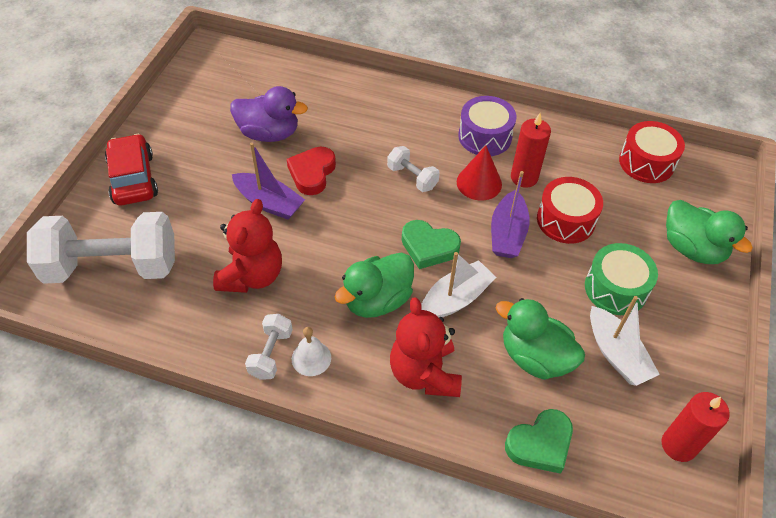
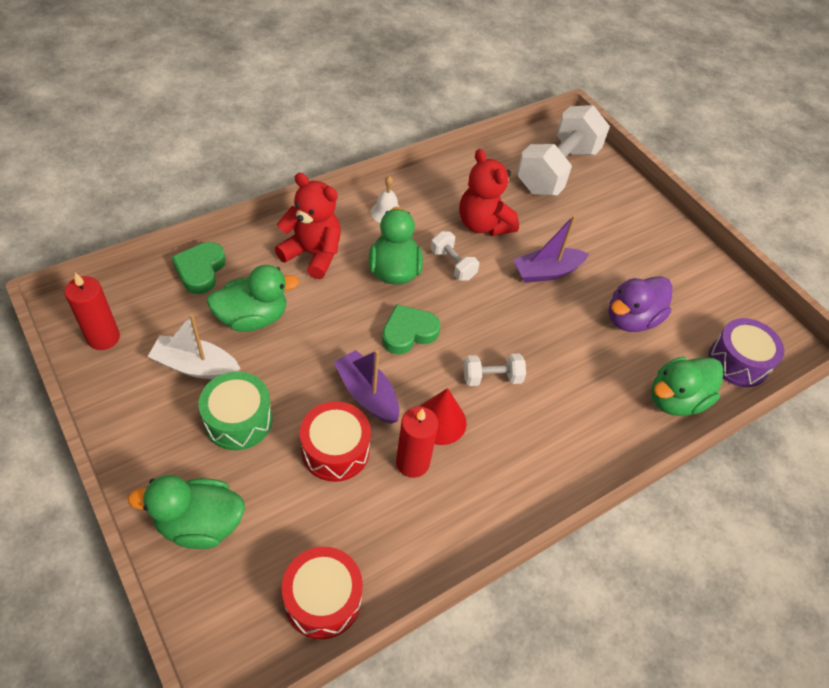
camera: 125 degrees right, 0 degrees up
(133, 178) = (639, 217): red car -> none
(271, 354) = (410, 198): white dumbbell -> white dumbbell (452, 264)
(312, 173) = (557, 316): red heart -> none
(323, 84) = (675, 399): none -> green duck
(455, 299) = (346, 312): white boat -> none
(485, 136) = (492, 476): purple drum -> purple drum (738, 362)

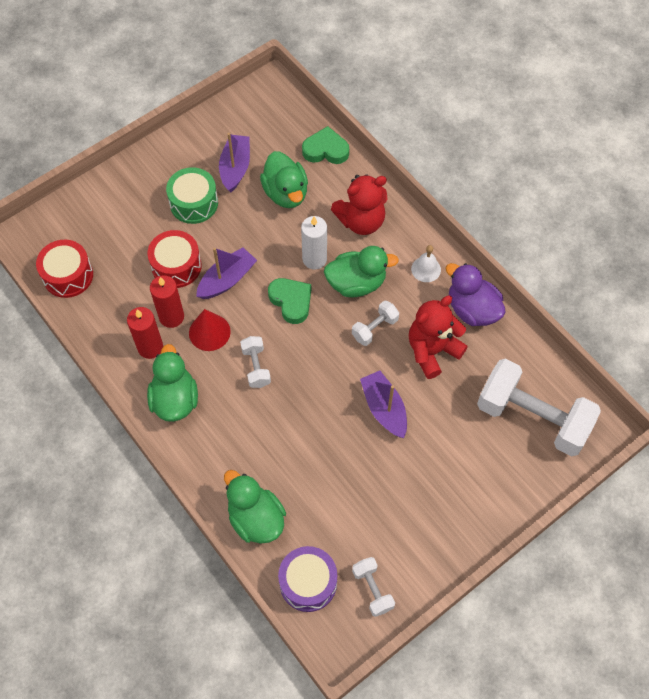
camera: 90 degrees right, 10 degrees up
(103, 338) = (251, 109): red candle -> red candle (150, 347)
(195, 366) = (235, 168): white boat -> purple boat
(200, 524) = (114, 199): green duck -> green duck (175, 399)
(313, 254) = (361, 221): red teddy bear -> red teddy bear turned 45 degrees clockwise
(355, 303) = (314, 259): none -> white candle
(631, 319) = (342, 484): purple duck -> purple duck (472, 309)
(736, 311) = (372, 589): none -> white dumbbell

